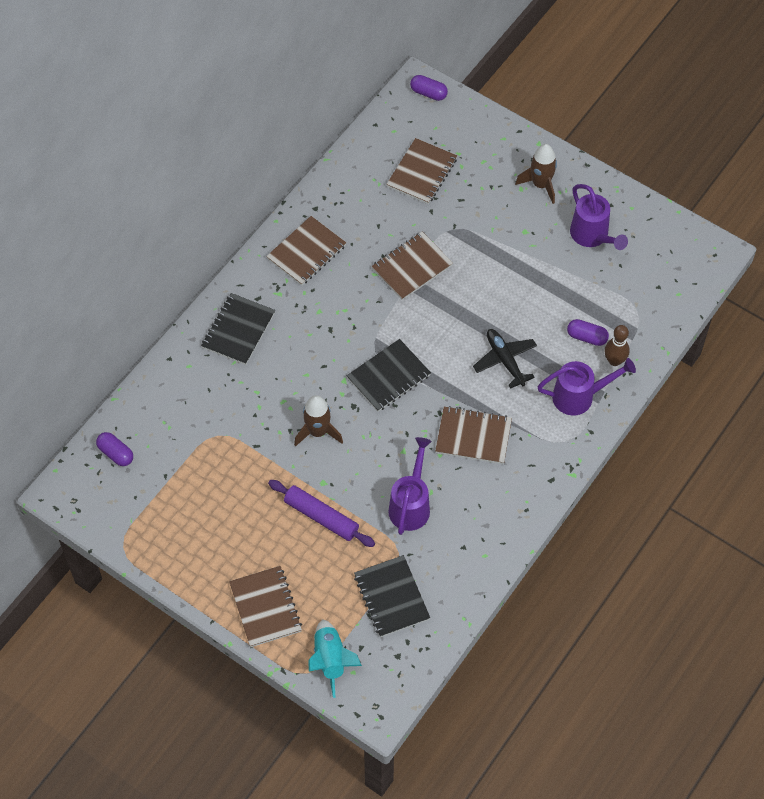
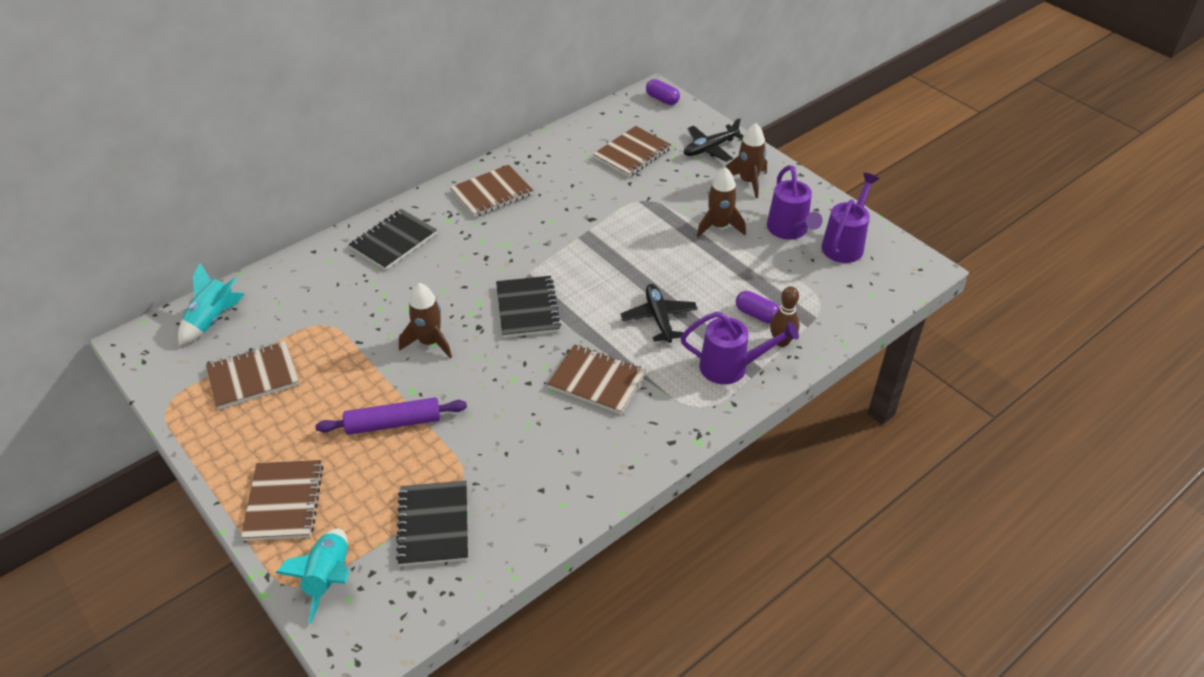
camera: 15 degrees right, 15 degrees down
(116, 453) = (212, 319): purple capsule -> turquoise rocket
(321, 517) = (393, 423): purple rolling pin -> purple rolling pin turned 60 degrees counterclockwise
(388, 377) = (527, 308): black notebook -> black notebook turned 75 degrees counterclockwise
(411, 505) = (499, 433): purple watering can -> purple watering can (845, 244)
(412, 267) = (591, 223): brown notebook -> brown notebook (253, 377)
(493, 150) = (710, 148): none -> black plane
(528, 245) = (719, 226): none -> brown rocket

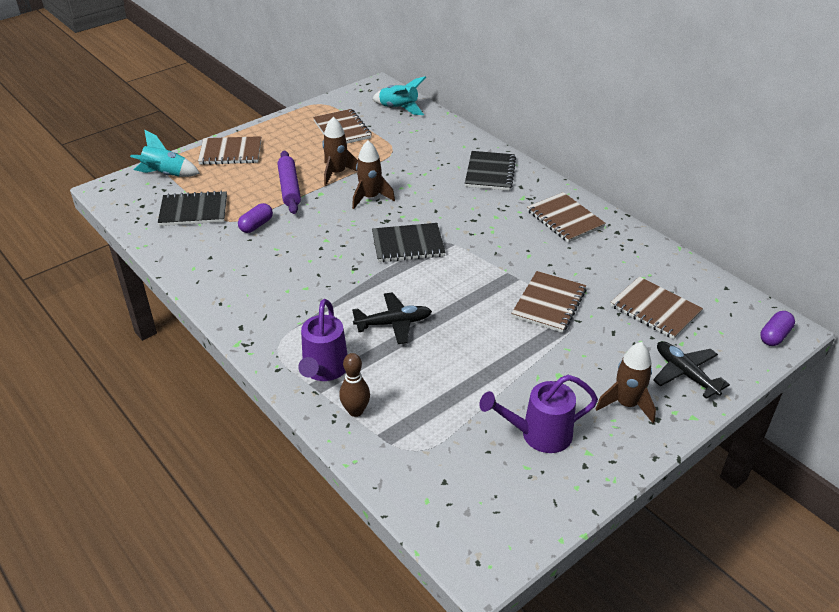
camera: 90 degrees right, 5 degrees down
(393, 241) = (490, 172): black notebook -> black notebook turned 60 degrees clockwise
(597, 381) = (317, 284): brown notebook -> brown notebook (549, 303)
(719, 226) = (537, 373): brown rocket -> brown rocket (337, 173)
(756, 314) = (396, 394): purple capsule -> purple capsule (256, 225)
(845, 244) = (519, 487): purple watering can -> none

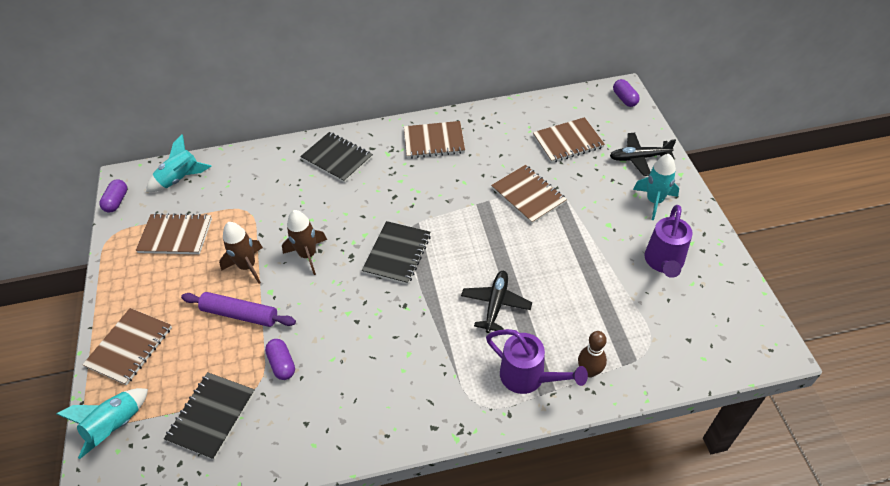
camera: 60 degrees left, 10 degrees up
(354, 92) = (117, 201): none -> purple capsule
(627, 404) = (654, 201): brown rocket -> turquoise rocket

